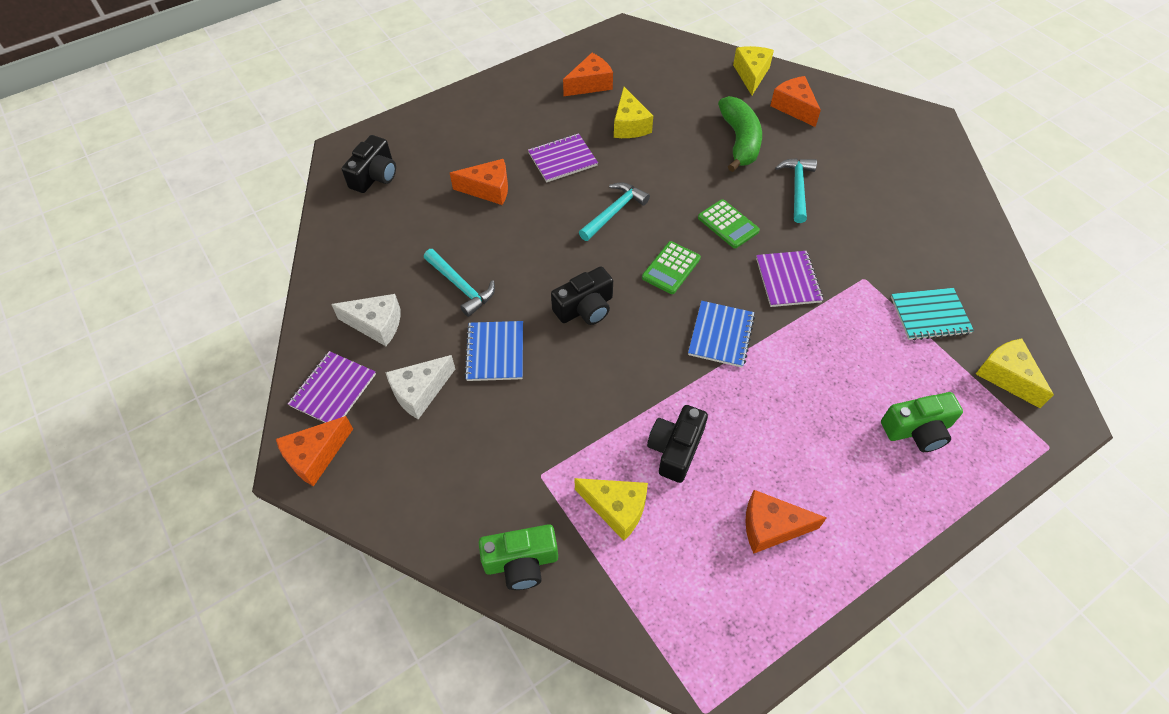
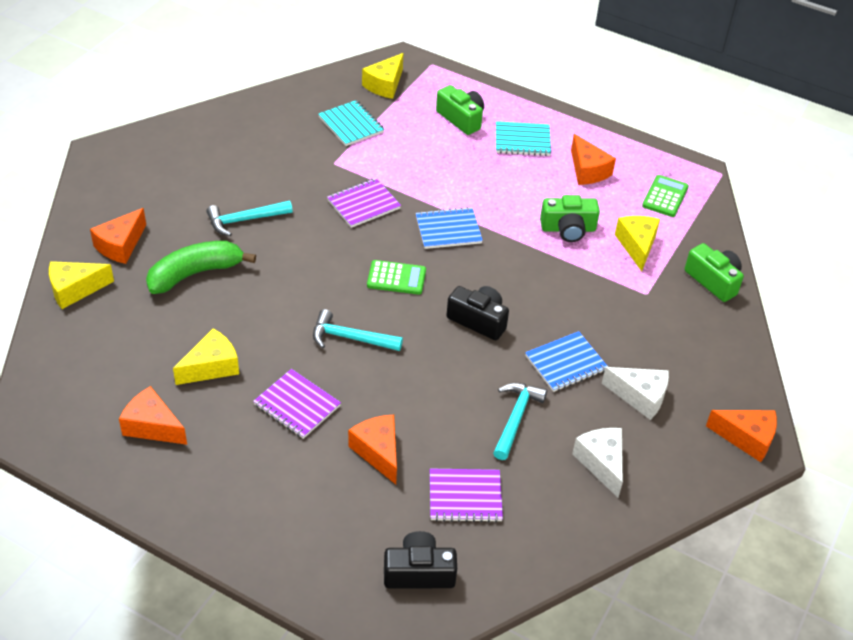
camera: 120 degrees left, 10 degrees down
(333, 390) = (686, 460): purple notebook -> purple notebook (465, 497)
(675, 449) = (568, 229): black camera -> green camera
(728, 224) = (319, 255): green calculator -> green calculator (665, 197)
(854, 479) = (522, 140): none -> turquoise notebook

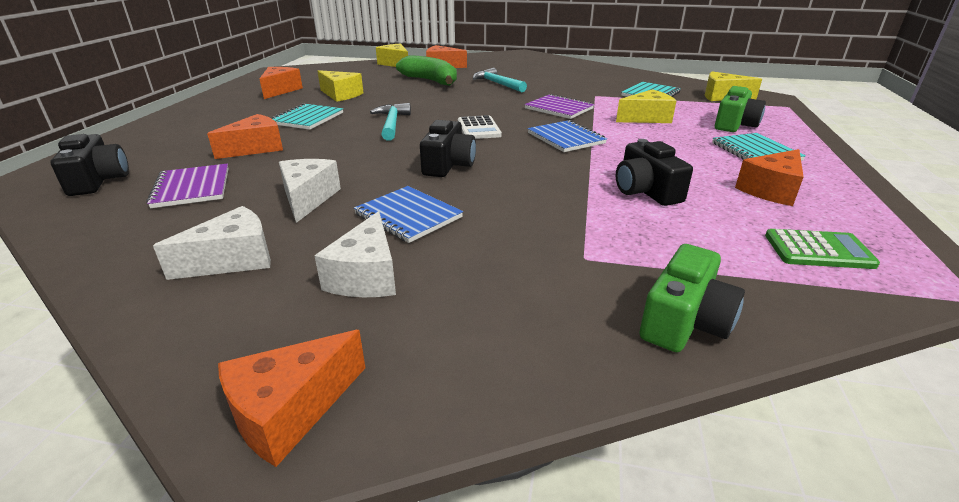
camera: 75 degrees right, 15 degrees down
(297, 405) = (307, 118): purple notebook -> turquoise notebook
(396, 278) = (478, 129): green calculator -> white calculator
(516, 418) = (308, 198): turquoise hammer -> white cheese
(568, 229) = (645, 191): green camera -> black camera
(637, 246) = (677, 239): yellow cheese -> yellow cheese (646, 118)
(746, 438) = (290, 411): orange cheese -> orange cheese turned 45 degrees clockwise

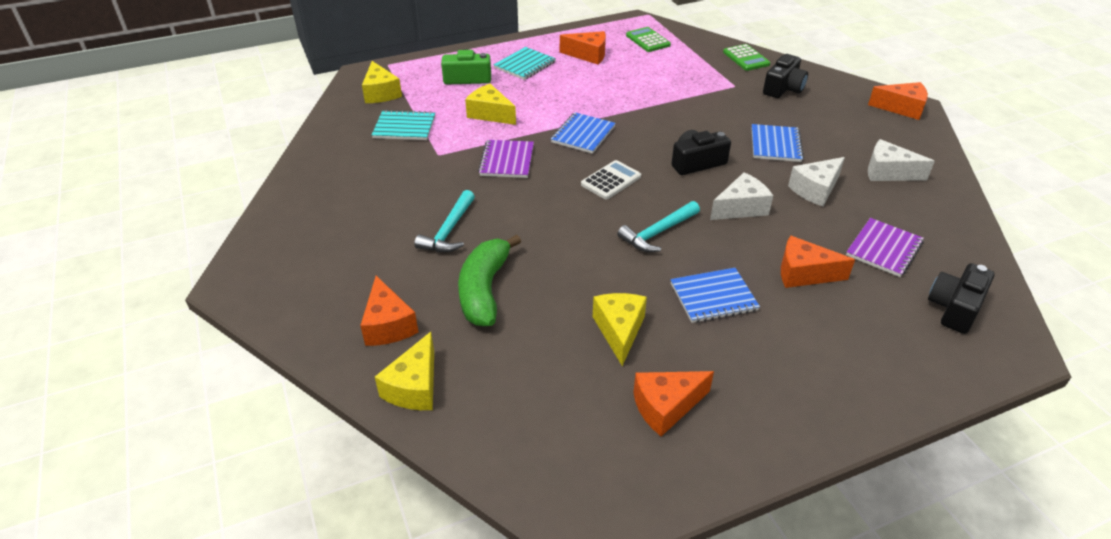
camera: 125 degrees left, 10 degrees up
(307, 118) = (713, 297): turquoise notebook -> blue notebook
(366, 276) = (833, 130): white cheese -> white cheese (741, 208)
(645, 191) = (639, 87): black camera -> black camera (783, 88)
(684, 321) = (746, 58): green camera -> green calculator

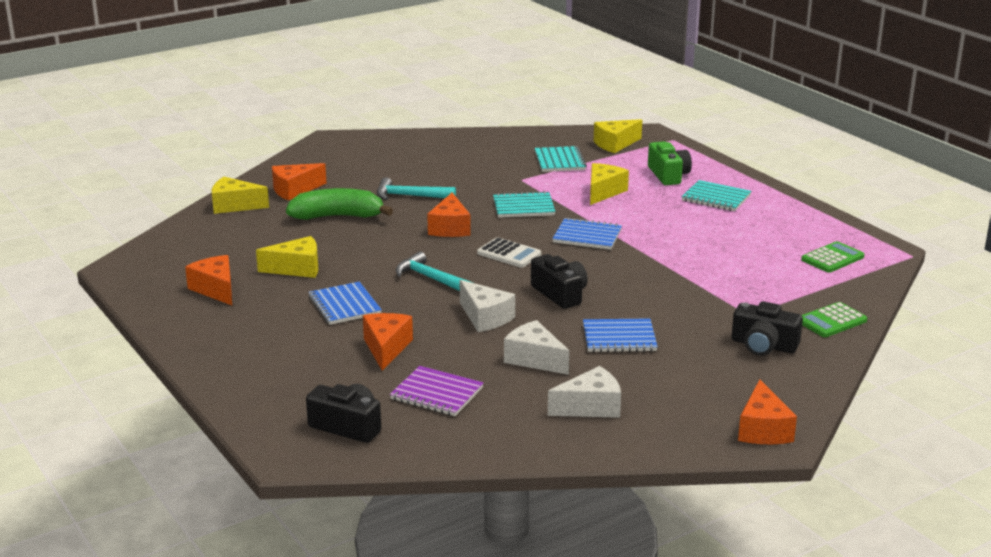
camera: 80 degrees right, 15 degrees down
(507, 160) = (523, 207): purple notebook -> turquoise notebook
(588, 55) = (765, 227): orange cheese -> orange cheese (450, 228)
(888, 172) = (590, 407): white cheese -> white cheese turned 60 degrees clockwise

